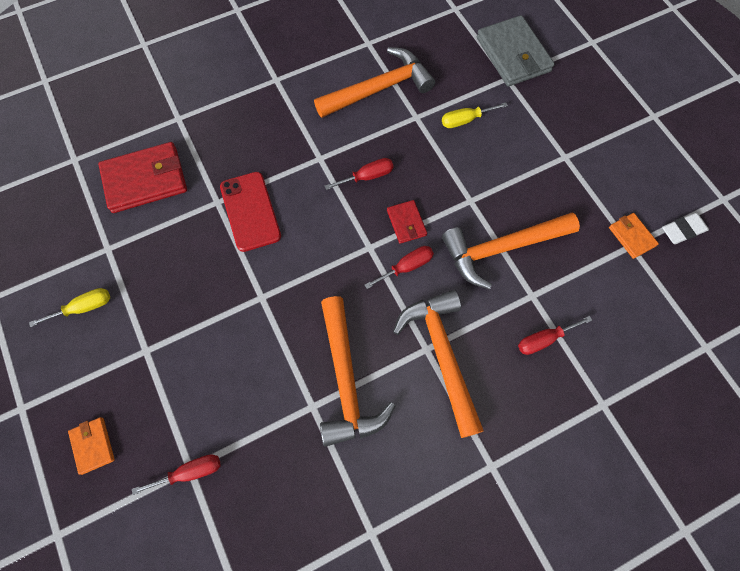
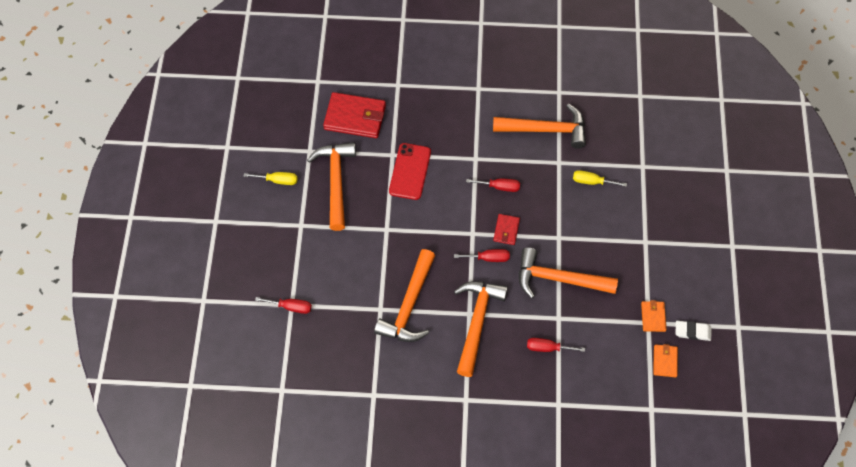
camera: 30 degrees right, 5 degrees down
(93, 445) = (245, 263): orange wallet -> orange wallet (665, 361)
(162, 270) = (335, 182): none -> orange hammer
(513, 54) = (659, 151): grey wallet -> none

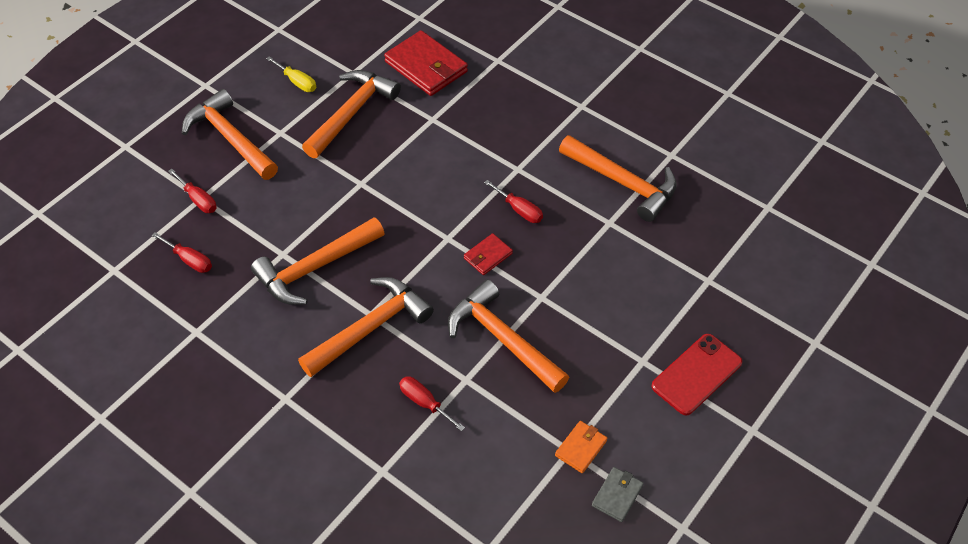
camera: 35 degrees right, 10 degrees down
(271, 250) = (230, 138): none -> orange hammer
(410, 171) = (436, 144): red phone -> red phone (696, 374)
(488, 258) = (443, 272): red screwdriver -> red screwdriver (189, 260)
(592, 182) = (631, 262): yellow screwdriver -> none
(665, 361) = (552, 507): orange wallet -> none
(692, 332) = (617, 495): white eraser -> grey wallet

